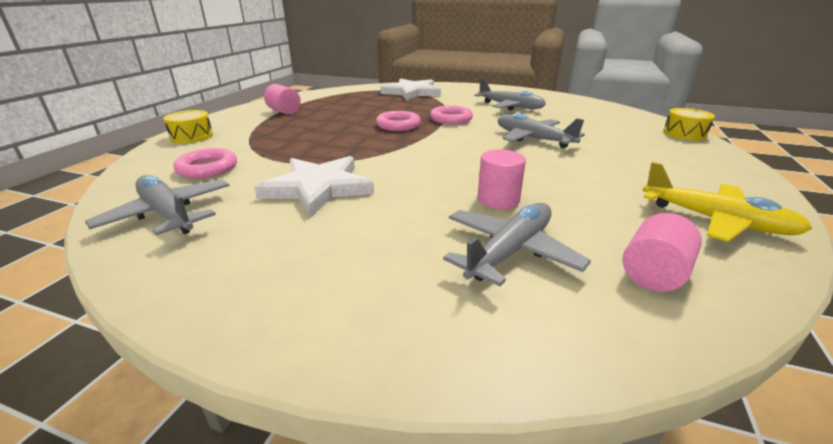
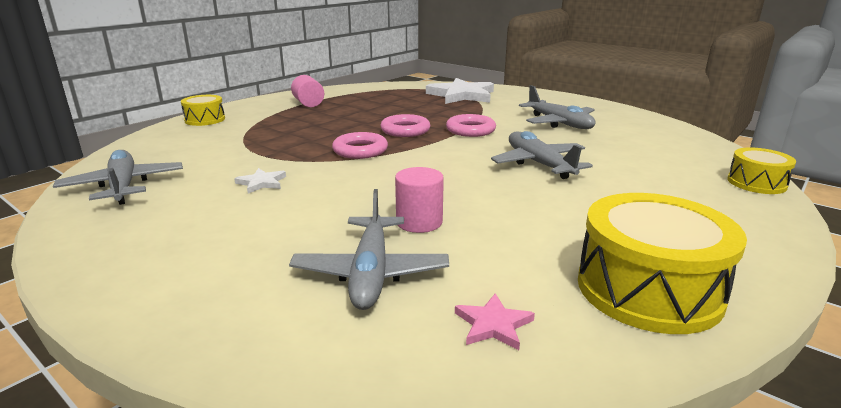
camera: 20 degrees right, 5 degrees down
(207, 168) = (189, 151): pink ring -> pink ring (360, 150)
(318, 188) = (261, 183): white star -> white star, size x0.45
(510, 251) = (371, 273): grey plane -> grey plane turned 120 degrees clockwise
(653, 273) = (493, 325): pink cylinder -> pink star
(716, 221) = (648, 289): yellow plane -> yellow drum

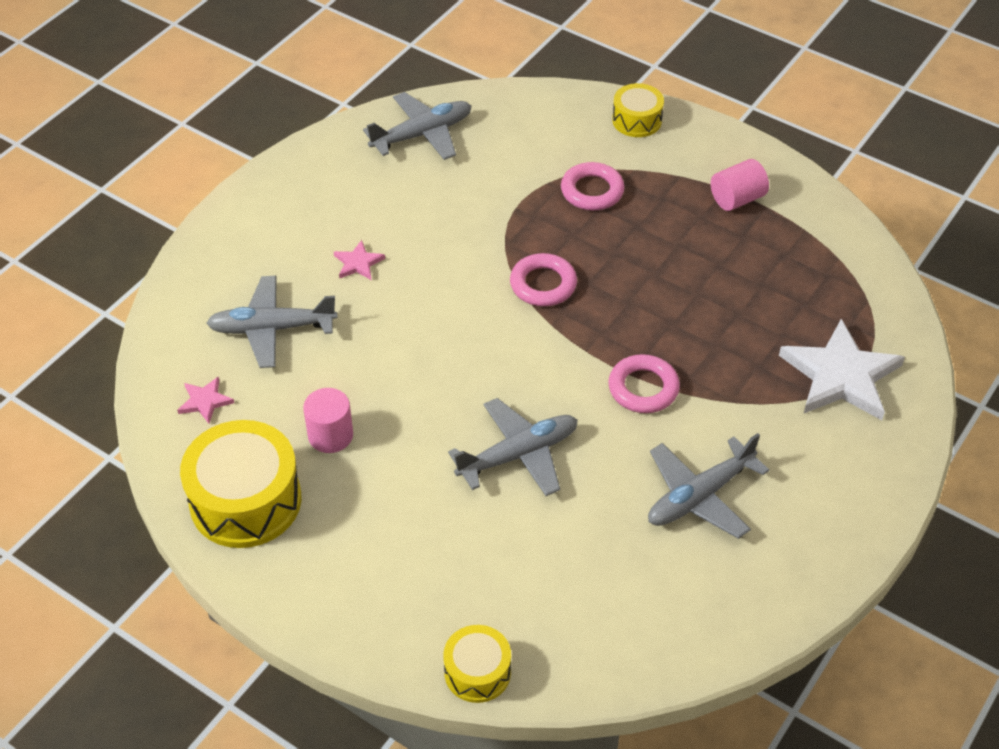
camera: 85 degrees right, 25 degrees up
(261, 183) = (439, 224): white star -> none
(289, 220) = (358, 263): none -> pink star
(405, 130) = (629, 318): pink ring -> pink ring (592, 191)
(419, 222) = (357, 351): pink cylinder -> pink cylinder (330, 435)

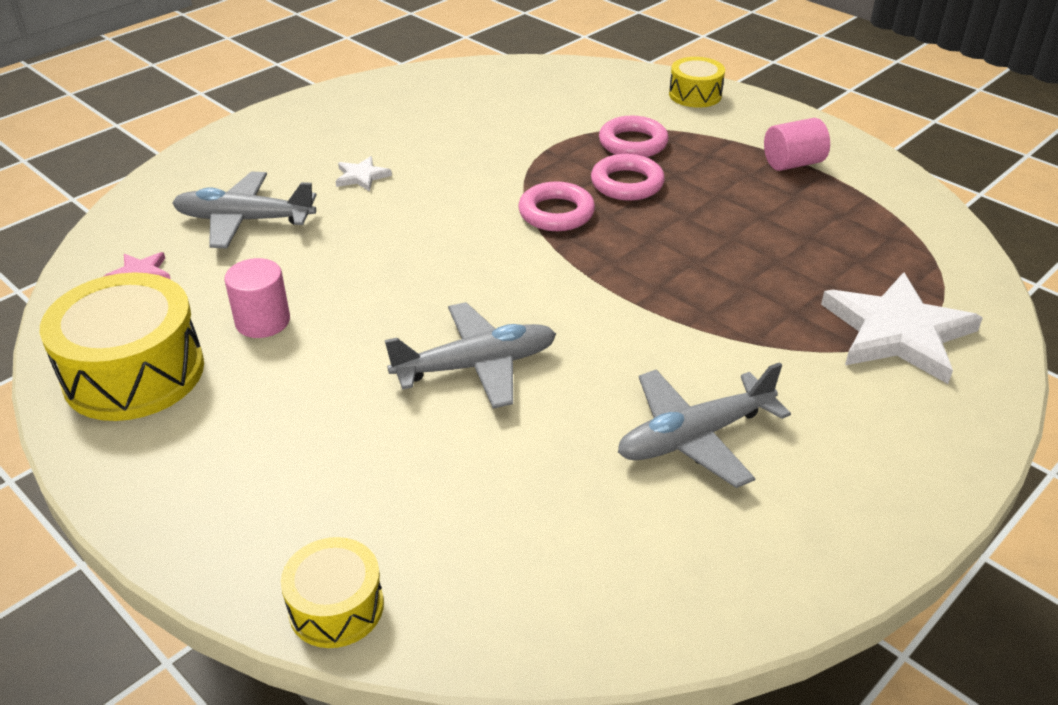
camera: 10 degrees right, 10 degrees down
(358, 263) = (361, 176): pink star -> white star
(422, 134) = (469, 87): grey plane -> none
(643, 388) = (647, 318): pink ring -> pink ring (627, 183)

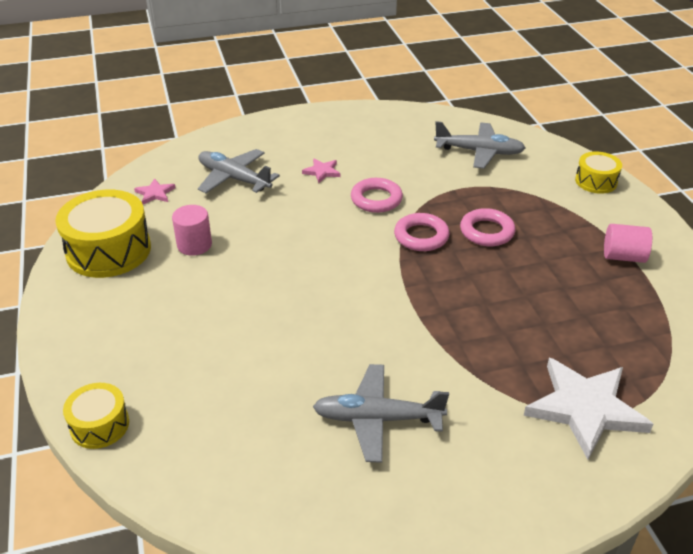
camera: 30 degrees right, 0 degrees up
(361, 176) = (322, 172): white star -> pink star
(476, 366) = (287, 318): grey plane -> grey plane (479, 152)
(633, 143) = (517, 204): pink ring -> pink ring (376, 199)

